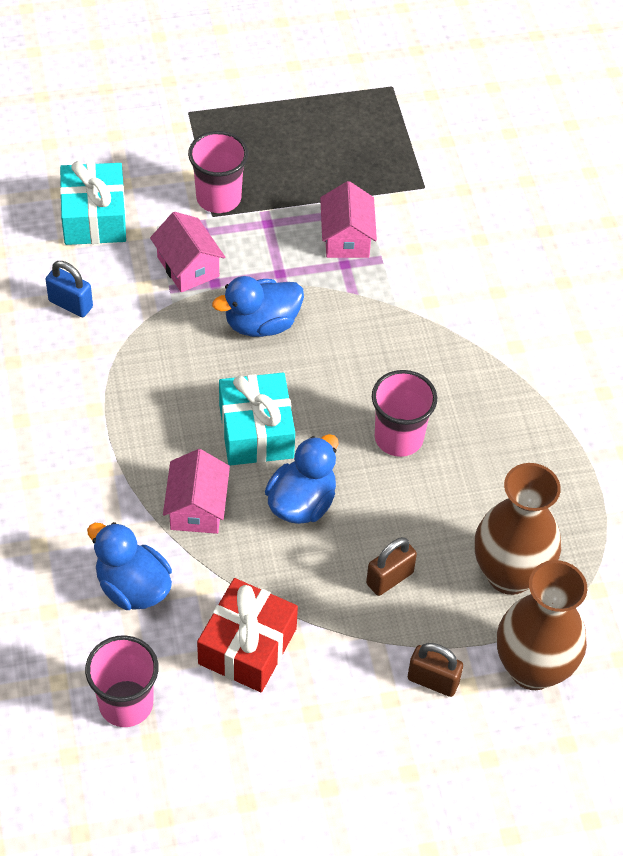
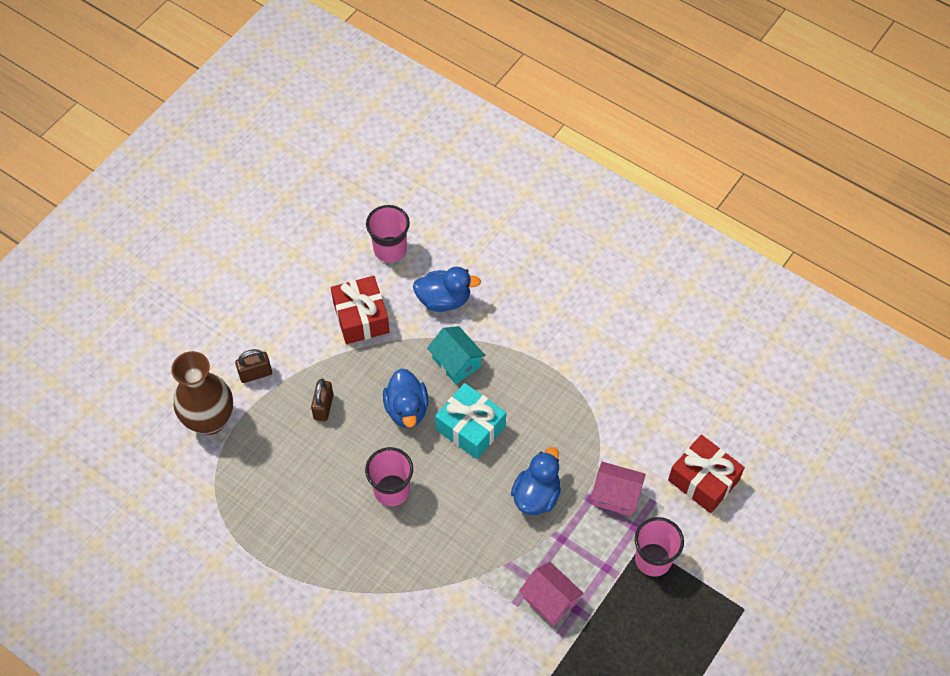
camera: 140 degrees right, 5 degrees up
(70, 304) = (648, 415): blue padlock -> none
(94, 217) = (703, 480): turquoise gift -> red gift
(197, 507) = (456, 362): pink house -> turquoise house
(509, 574) = (262, 461): brown vase -> none

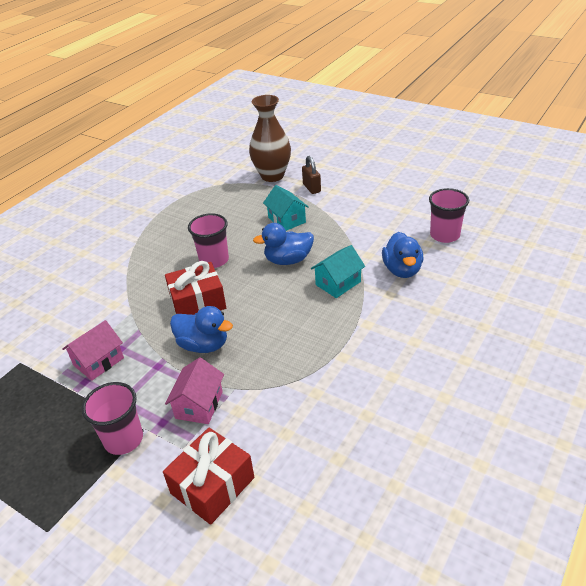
camera: 90 degrees right, 20 degrees down
(323, 407) = (287, 220): brown padlock -> turquoise house
(361, 317) = (371, 228): red gift -> red gift (198, 302)
(470, 428) = (272, 297): turquoise gift -> none

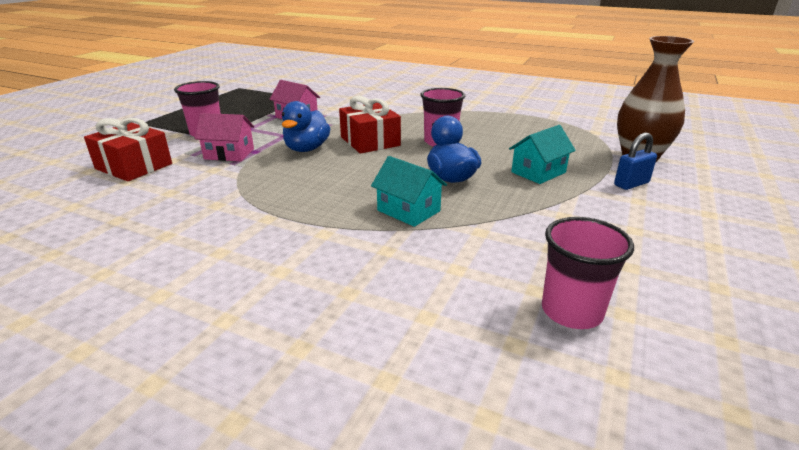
camera: 80 degrees right, 10 degrees down
(311, 188) = (631, 184): brown padlock -> blue padlock
(402, 270) = (448, 261): blue duck -> none

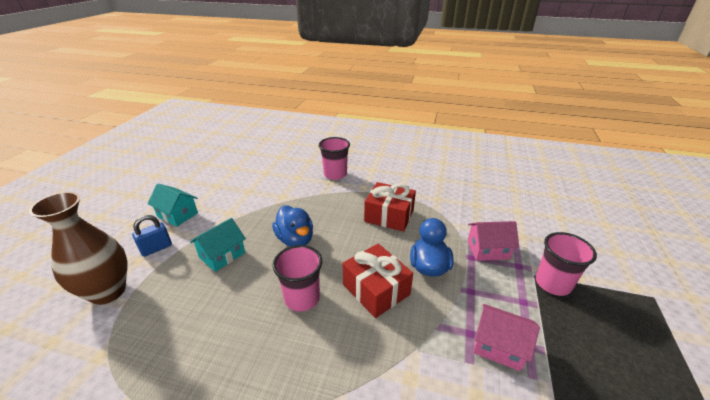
camera: 170 degrees right, 5 degrees up
(134, 166) = (537, 225): red gift -> red gift (389, 216)
(408, 211) = (323, 206): turquoise house -> turquoise house (177, 215)
(571, 311) = (255, 166): pink cup -> pink cup (335, 174)

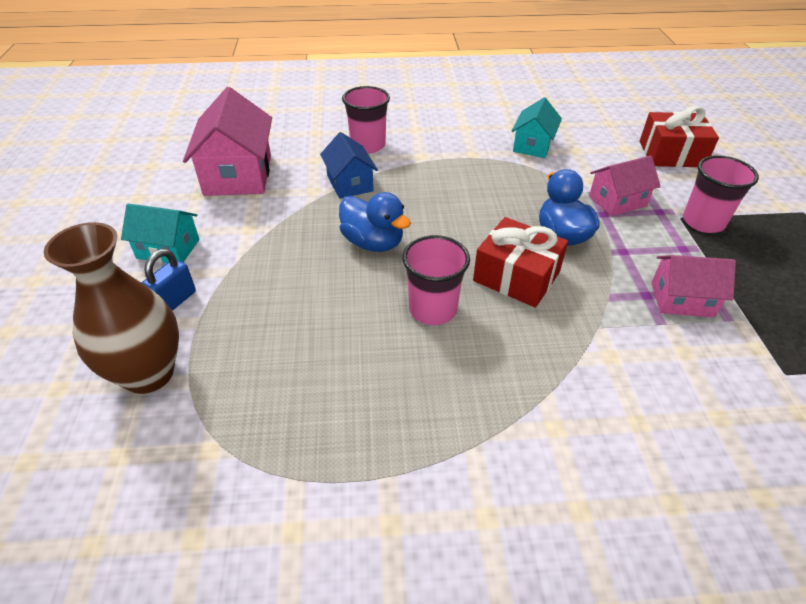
camera: 20 degrees left, 10 degrees up
(222, 255) = (284, 286): turquoise house -> turquoise house (533, 145)
(247, 178) = (238, 175): none -> pink house
(308, 196) = (350, 183): none -> blue house
(389, 216) = (477, 186): red gift -> red gift (671, 154)

